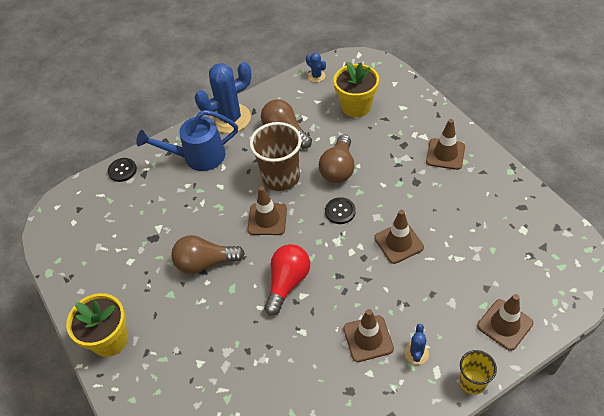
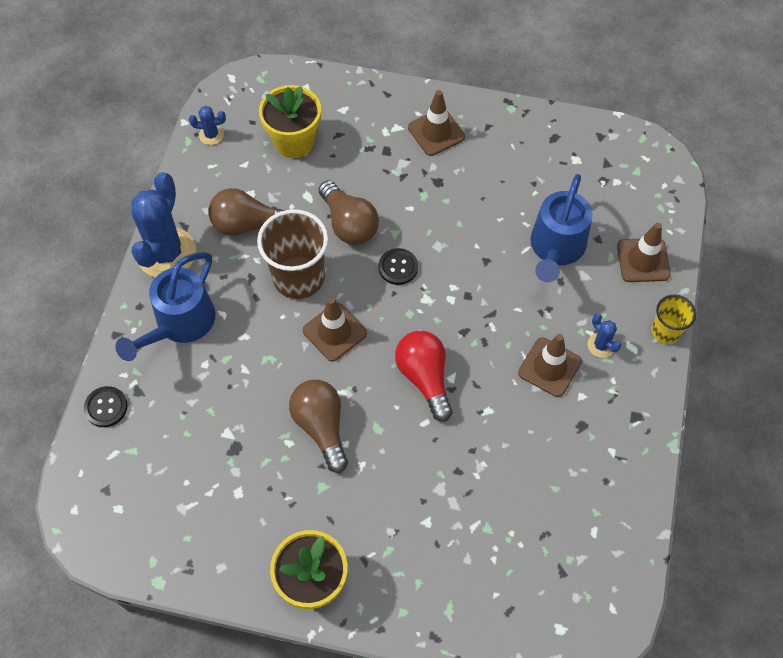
camera: 50 degrees left, 10 degrees up
(205, 263) = (321, 427): brown light bulb -> brown light bulb turned 120 degrees clockwise
(398, 243) = (484, 256): brown traffic cone -> none
(449, 273) = (556, 249): none -> blue watering can

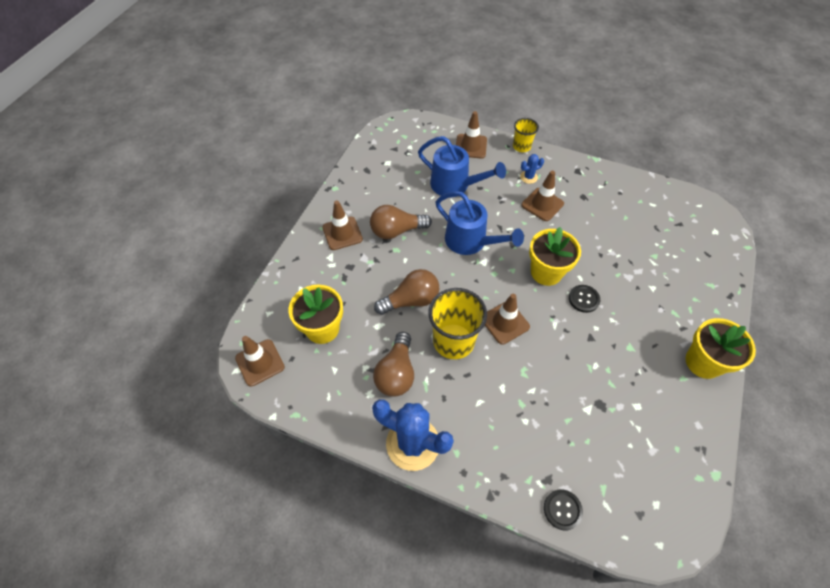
camera: 80 degrees left, 5 degrees down
(179, 325) = (486, 438): blue watering can -> blue watering can (471, 242)
(211, 135) = (295, 393): blue cactus -> none
(243, 95) = (260, 362): none -> brown traffic cone
(298, 277) = (453, 341): brown cup -> yellow cup
(321, 427) = (583, 341): brown light bulb -> brown light bulb (396, 231)
(398, 267) = (455, 274): black button -> black button (583, 299)
(424, 377) = (546, 272): red light bulb -> yellow flower pot

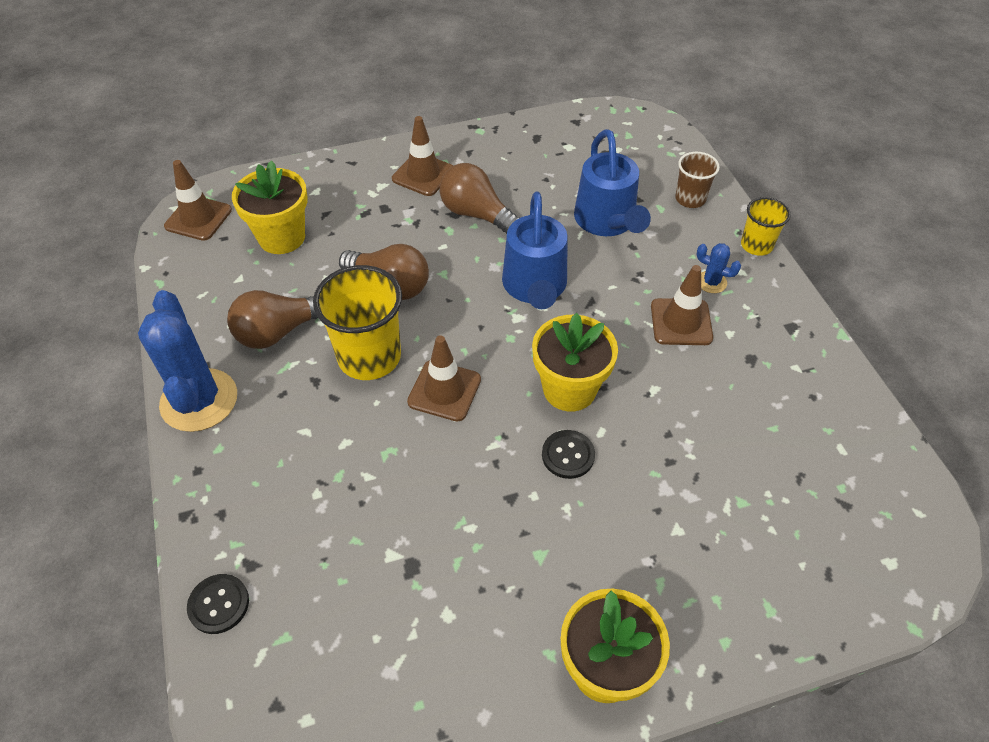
camera: 50 degrees right, 5 degrees down
(471, 146) = (690, 199): brown traffic cone -> brown cup

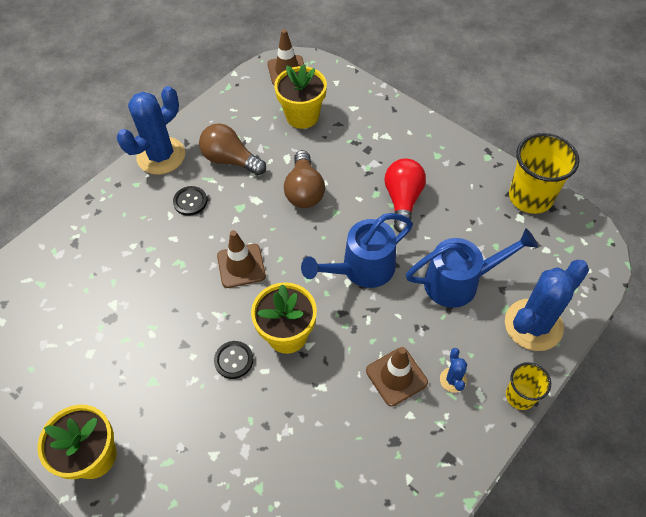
camera: 60 degrees right, 5 degrees up
(219, 604) = (46, 244): black button -> black button (190, 201)
(369, 357) = (241, 213): yellow cup -> yellow cup (530, 197)
(423, 175) = (415, 151): brown traffic cone -> none
(476, 214) = (403, 200): brown light bulb -> red light bulb
(607, 222) = (460, 281): blue watering can -> blue watering can turned 150 degrees counterclockwise
(690, 199) = (533, 325): brown cup -> blue cactus

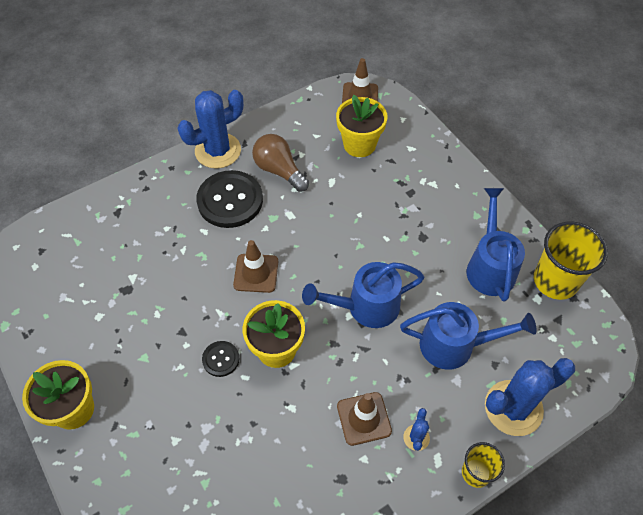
camera: 15 degrees right, 0 degrees up
(190, 201) = (230, 200): black button -> black button, size x2.04
(304, 190) = (337, 217): brown light bulb -> none
(403, 200) = (427, 251): red light bulb -> none
(465, 199) = (489, 266): none -> blue watering can

